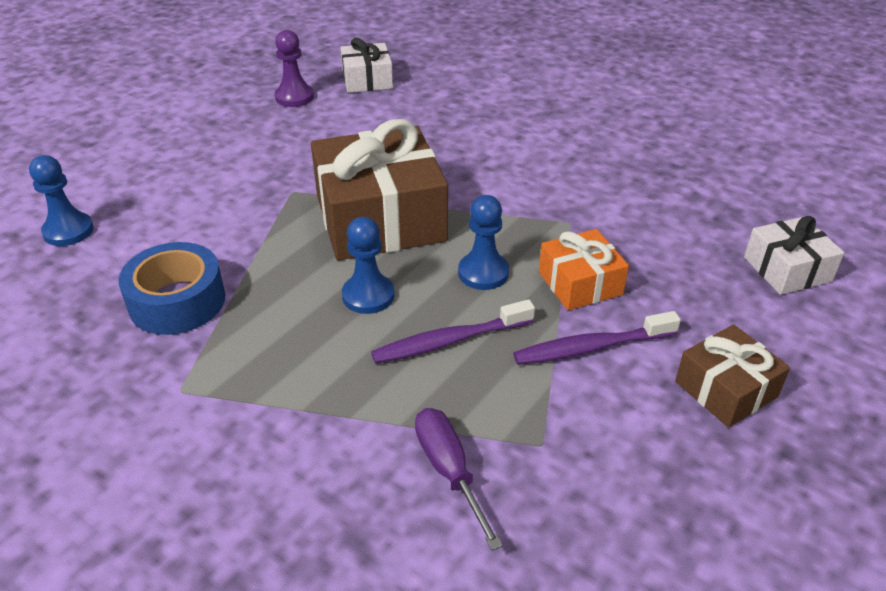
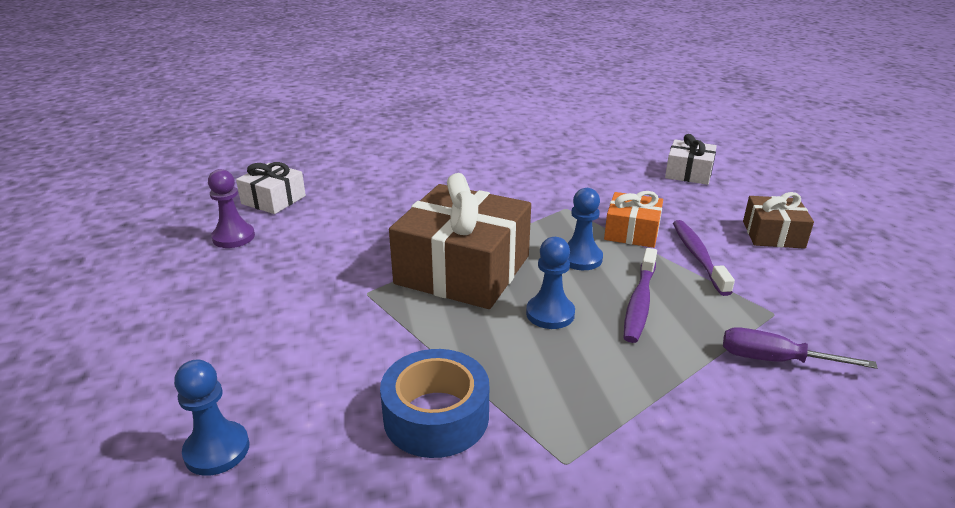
camera: 50 degrees left, 10 degrees down
(591, 347) = (698, 256): purple toothbrush -> purple toothbrush turned 150 degrees clockwise

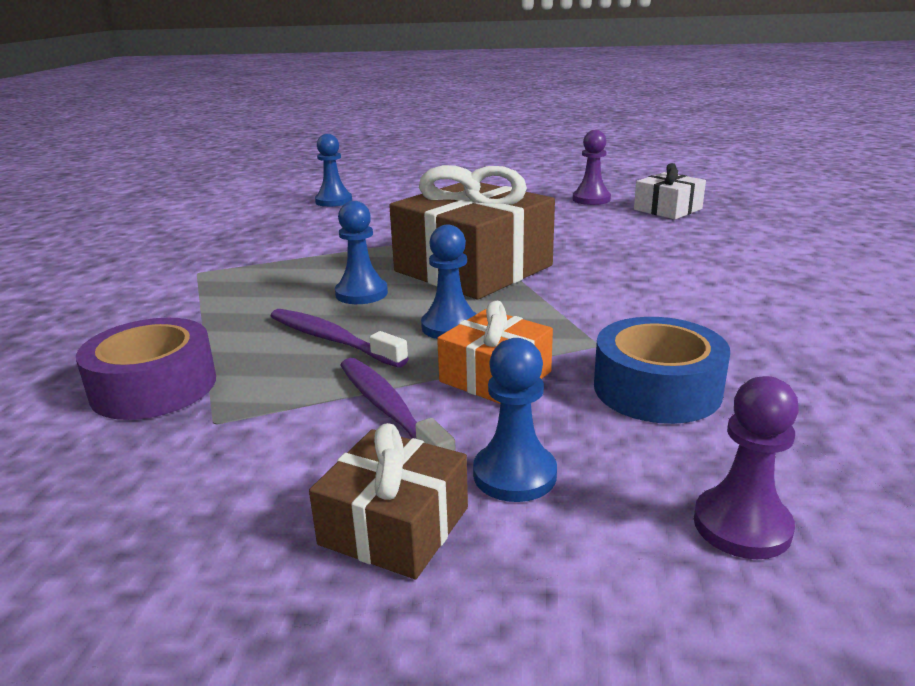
camera: 110 degrees right, 5 degrees down
(436, 416) = (291, 244): blue tape -> blue tape (657, 389)
(688, 173) = (742, 525): white gift -> purple pawn
(698, 256) = (389, 410): purple toothbrush -> purple toothbrush turned 135 degrees counterclockwise
(710, 215) = (514, 475): none -> blue pawn
(775, 360) = (154, 387): purple screwdriver -> purple tape

